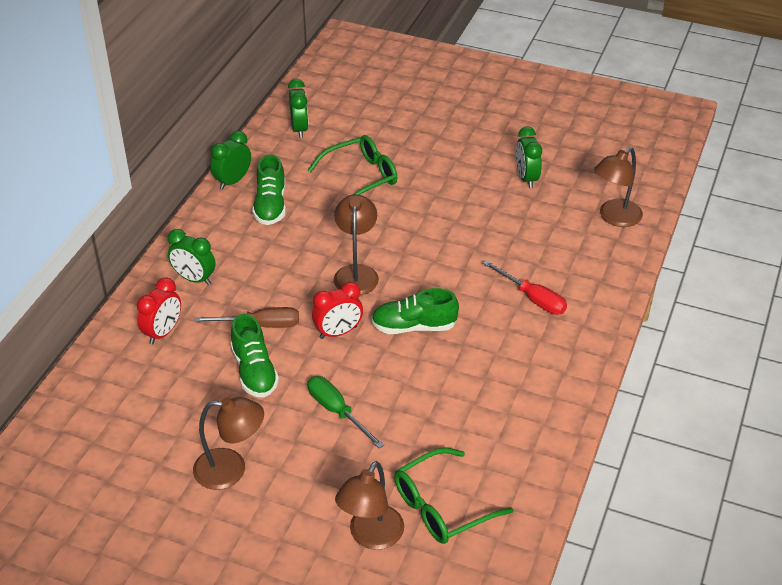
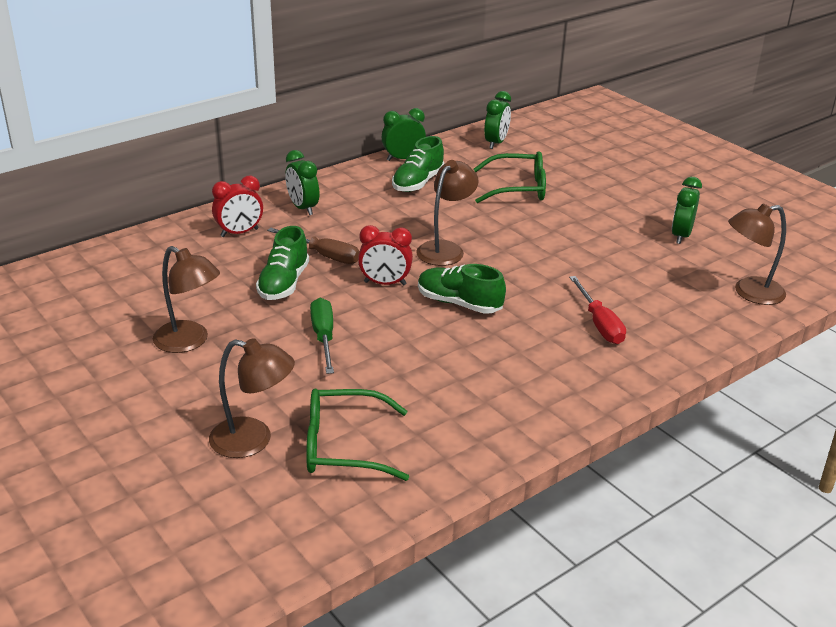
camera: 30 degrees right, 10 degrees down
(371, 536) = (253, 440): brown lamp -> brown lamp turned 135 degrees counterclockwise

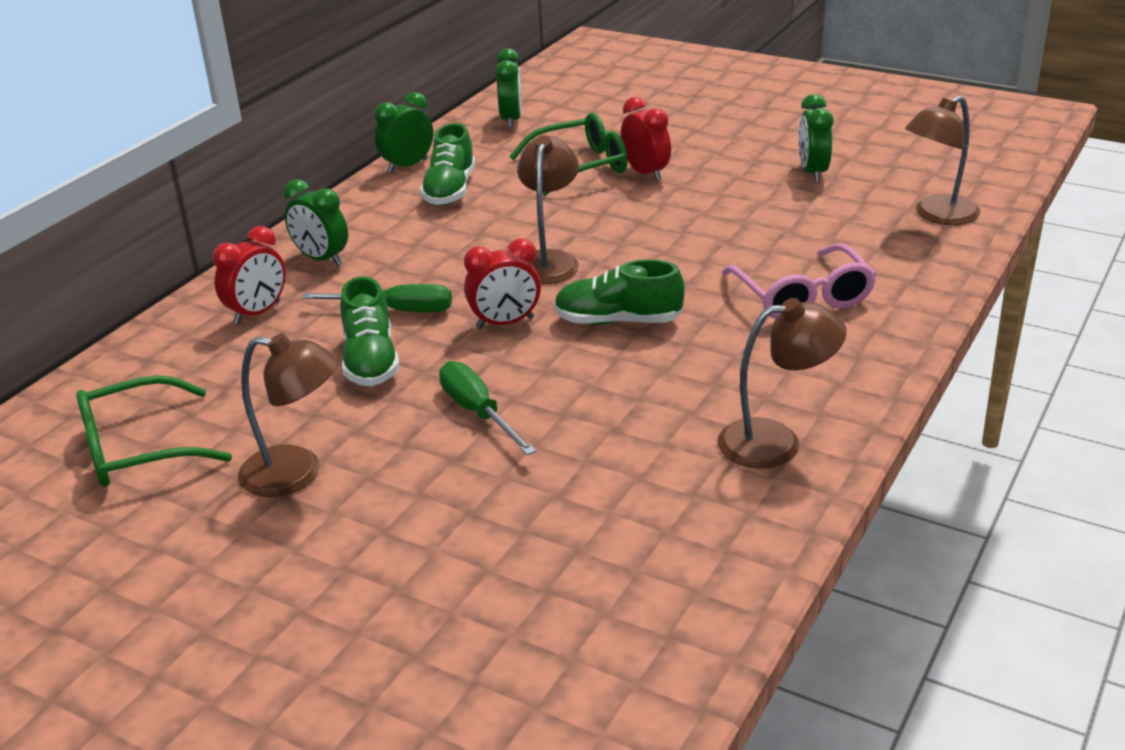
camera: 20 degrees left, 0 degrees up
(253, 440) = (488, 573): brown lamp -> brown lamp (776, 442)
(324, 255) = (397, 310): brown screwdriver -> green screwdriver
(343, 446) = (612, 541): green glasses -> green glasses (137, 449)
(559, 205) = (645, 173): none -> red clock
(599, 324) = (803, 297): red screwdriver -> pink glasses

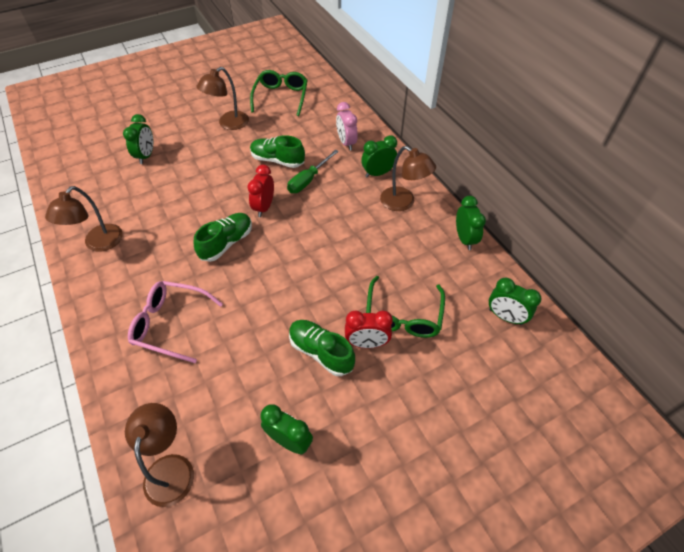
camera: 120 degrees right, 20 degrees up
(257, 313) = (346, 143): red clock -> pink clock
(450, 190) = (417, 243): green shoe -> green shoe (321, 352)
(478, 412) = (212, 174): green screwdriver -> none
(506, 530) = (146, 156): none -> green clock
(549, 261) = (303, 246): brown lamp -> brown lamp (403, 203)

